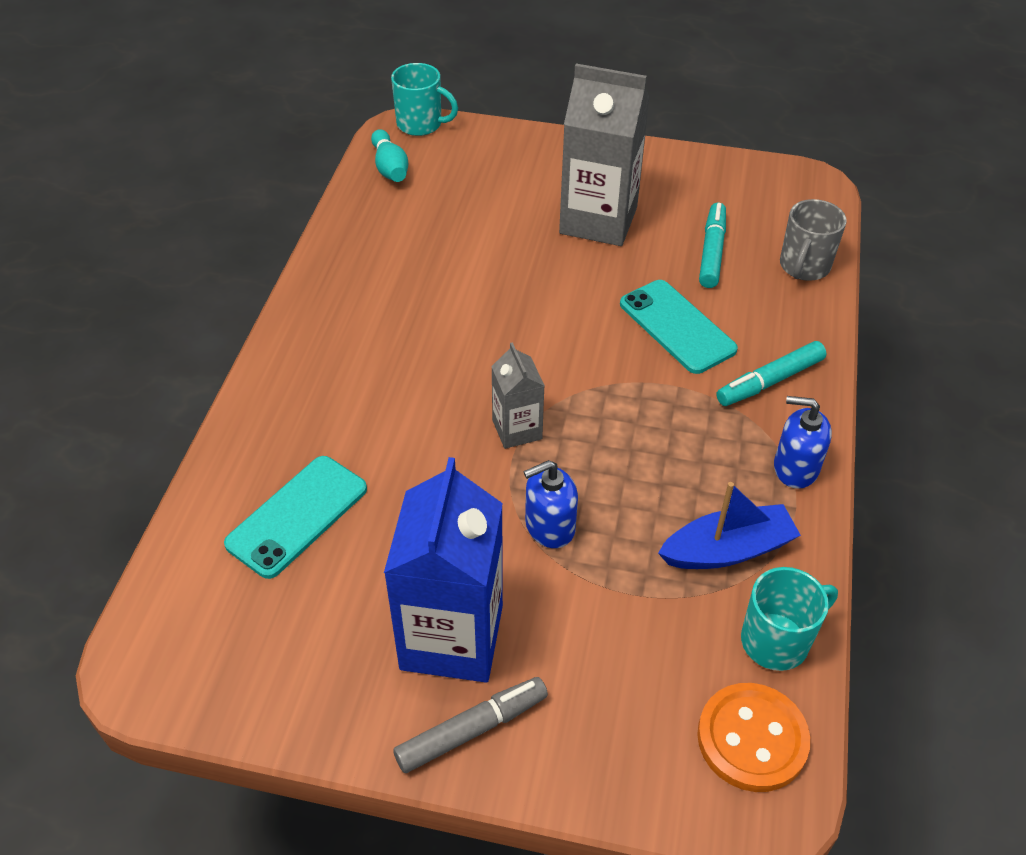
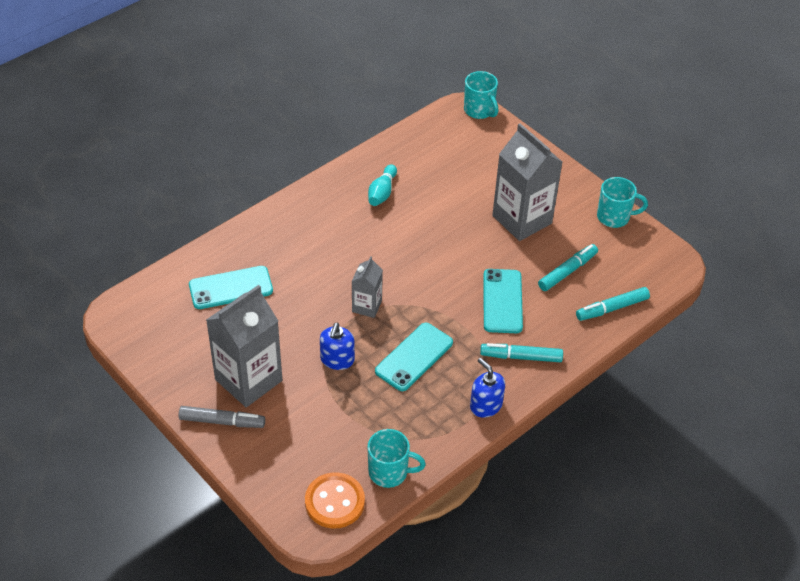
camera: 35 degrees right, 0 degrees up
(390, 168) = (437, 129): turquoise bowling pin -> turquoise bowling pin (382, 192)
(451, 637) = (248, 380): blue carton -> grey carton
(549, 526) = (337, 360): blue soap dispenser -> blue soap dispenser turned 90 degrees counterclockwise
(645, 460) = (414, 357): none -> turquoise phone
(696, 166) = (614, 217): none -> turquoise mug
(727, 550) = (409, 421): blue boat -> none
(804, 267) = (612, 308): grey mug -> turquoise marker

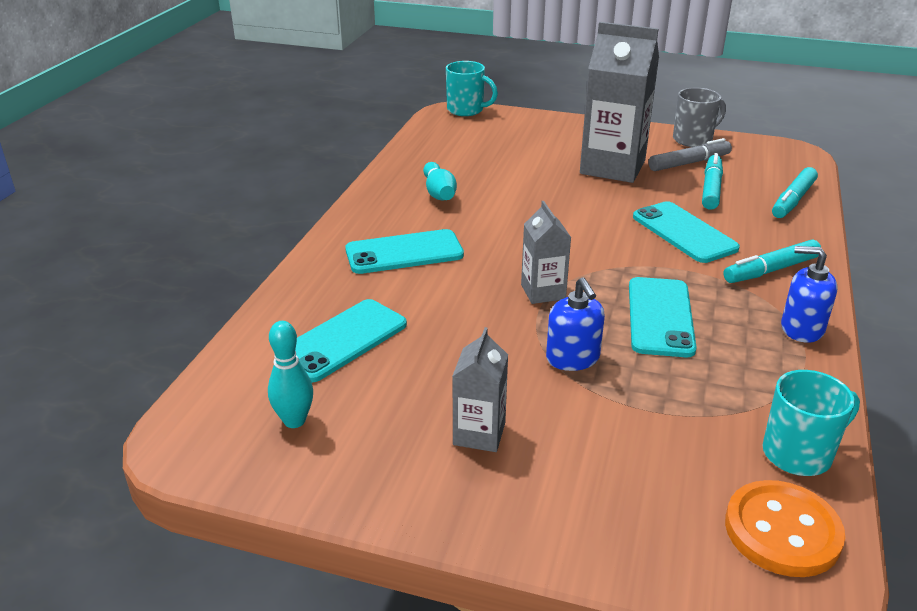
camera: 30 degrees left, 15 degrees down
(171, 328) = (294, 421): none -> turquoise bowling pin
(222, 421) = (496, 506): grey marker -> grey marker (689, 163)
(248, 380) = (479, 434): grey carton -> grey carton, size x0.52
(316, 237) = (404, 253): none -> turquoise phone
(614, 217) = (693, 139): turquoise mug -> grey mug

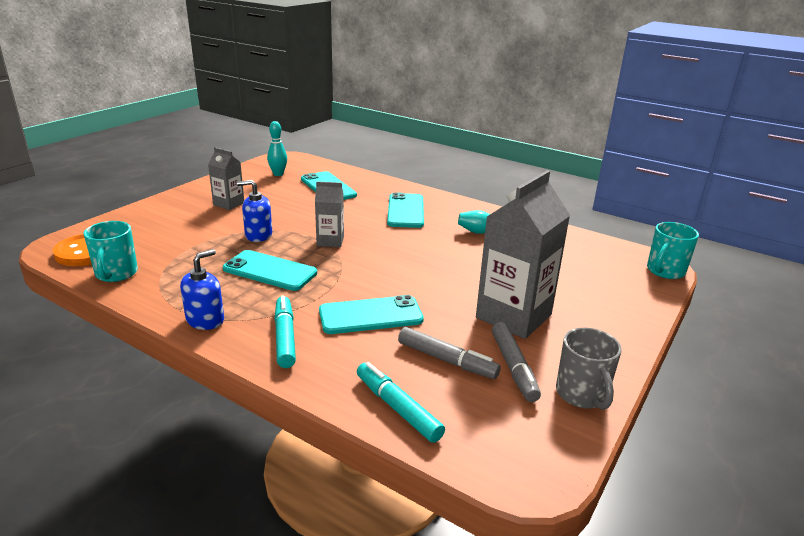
camera: 105 degrees right, 5 degrees down
(711, 189) = (447, 360): turquoise marker -> grey marker

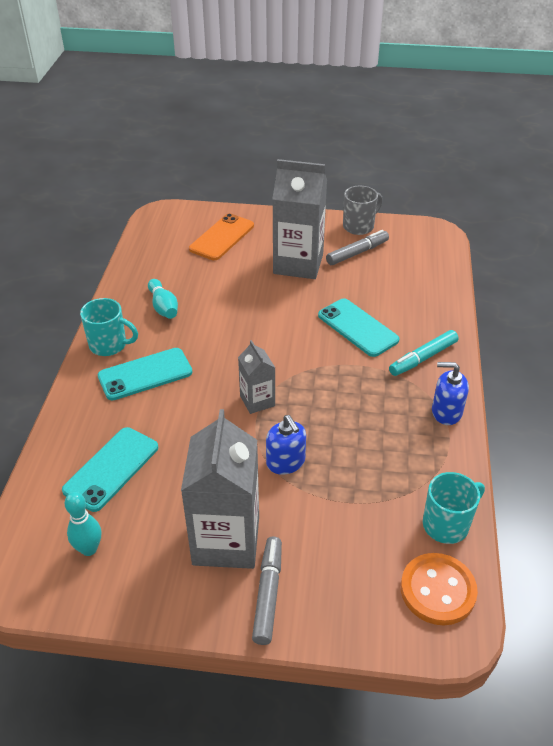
camera: 115 degrees left, 15 degrees up
(229, 204) = (226, 540): grey carton -> grey carton, size x1.92
(270, 271) = (346, 414): turquoise phone -> none
(397, 408) = (437, 284): turquoise marker -> none
(447, 360) = (375, 279): grey marker -> grey marker (268, 593)
(594, 285) = (222, 237): none -> orange phone
(665, 271) = (173, 210): turquoise mug -> turquoise mug (109, 345)

